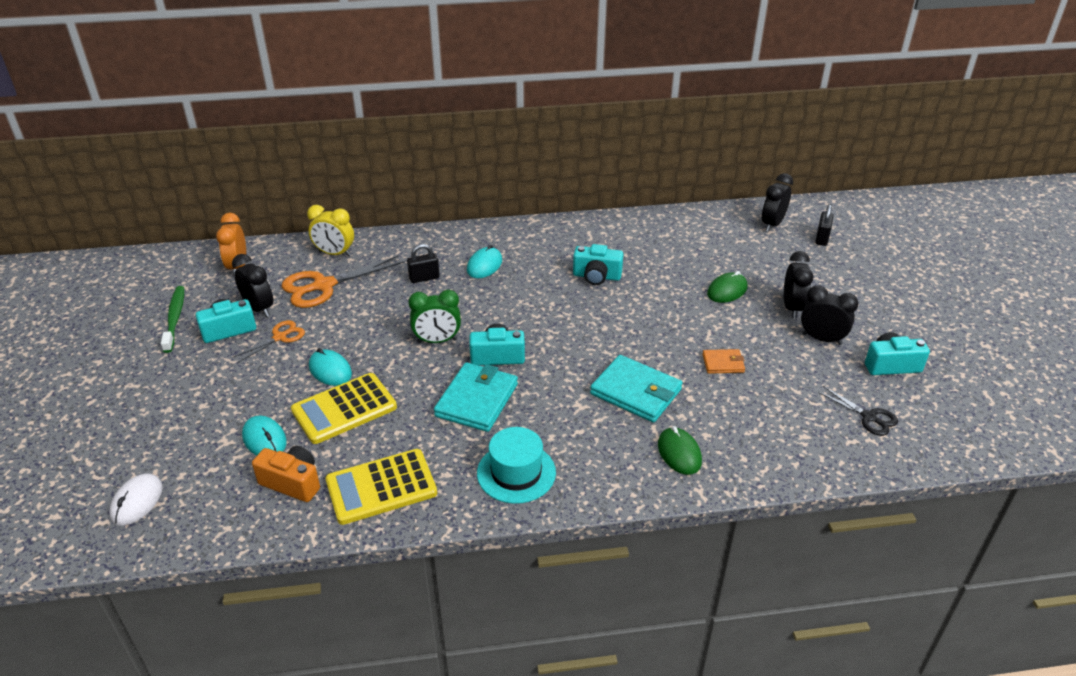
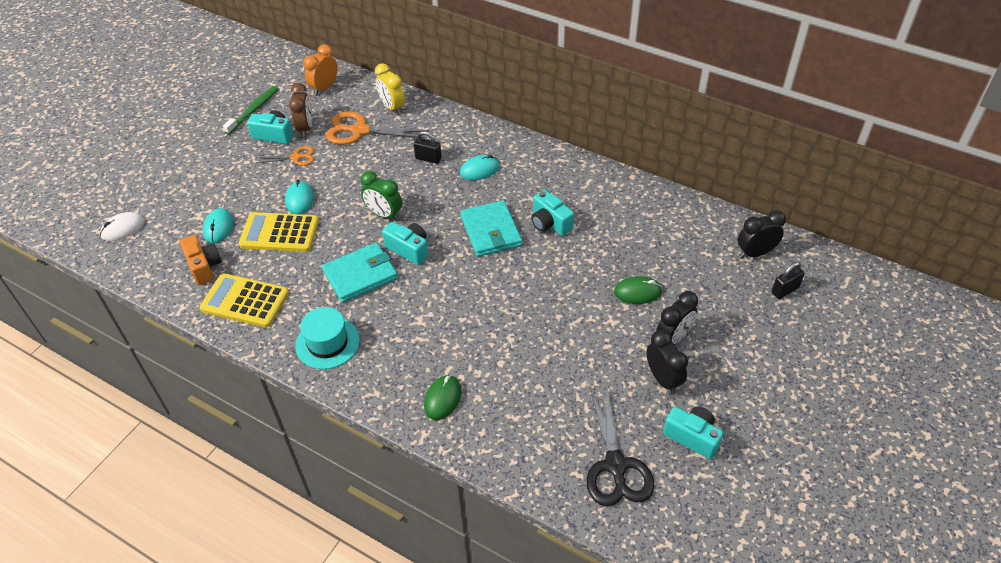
camera: 40 degrees right, 10 degrees up
(259, 308) = (305, 128): black clock -> brown clock
(636, 392) = (468, 334): turquoise wallet -> turquoise wallet (491, 231)
(723, 363) = (558, 351): orange wallet -> none
(868, 417) = (615, 465): black scissors -> black scissors, size x1.80

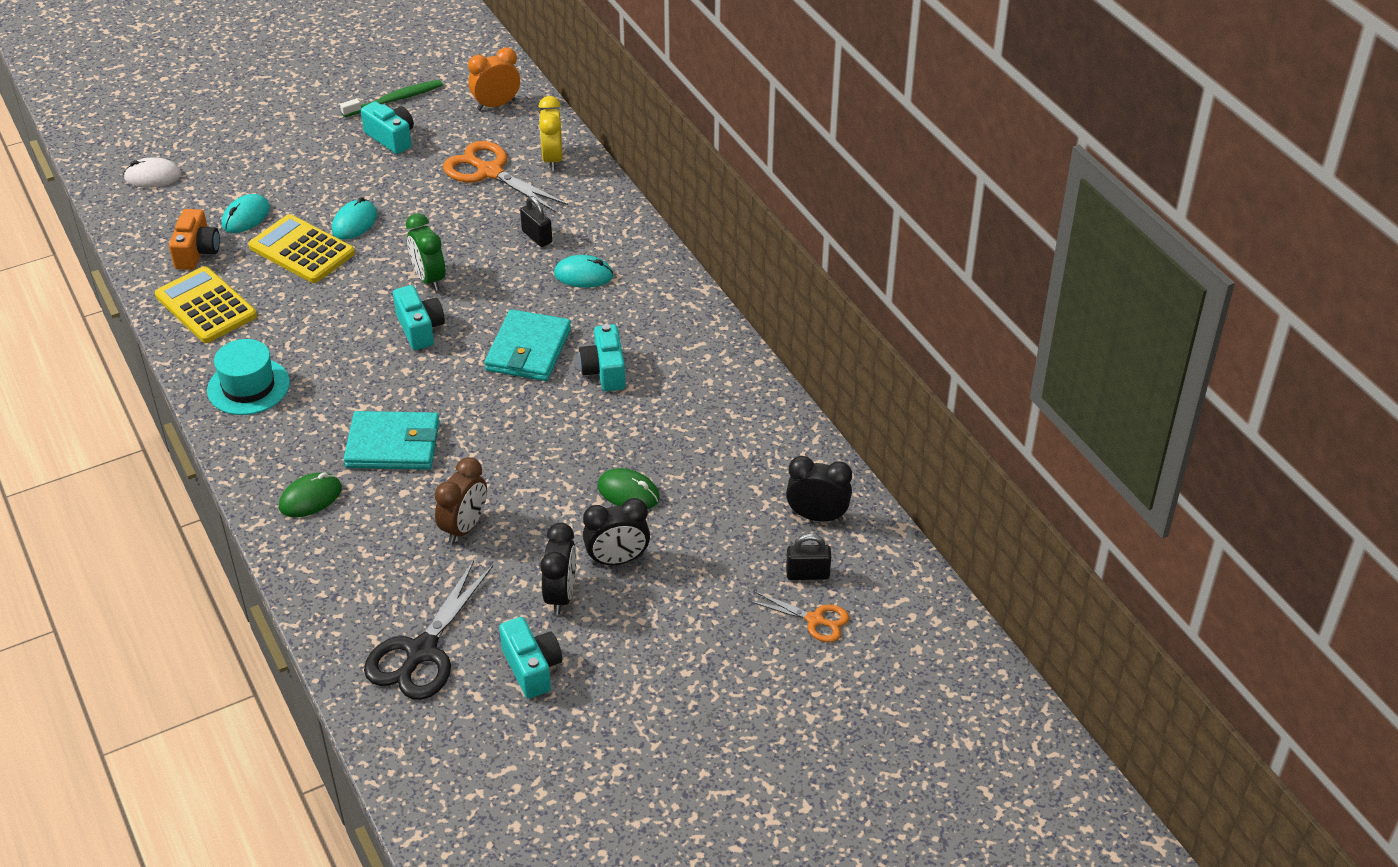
camera: 30 degrees right, 5 degrees down
(296, 157) = (392, 174): orange scissors -> orange scissors (815, 620)
(305, 128) = (432, 144): brown clock -> brown clock (464, 527)
(360, 275) = (344, 333): turquoise wallet -> turquoise wallet (393, 445)

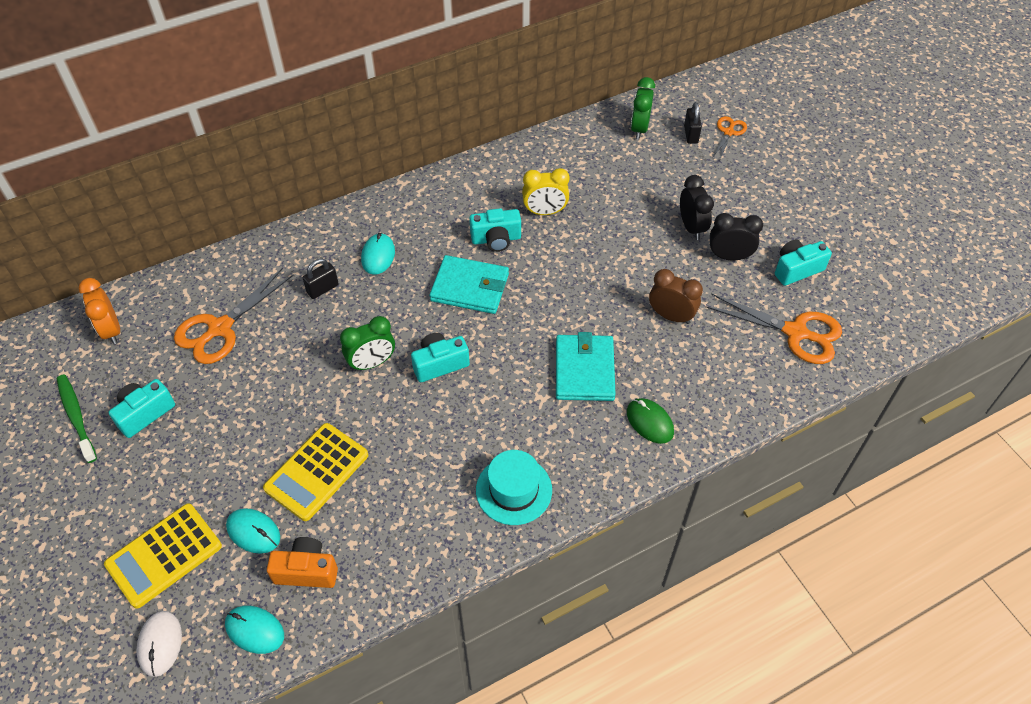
camera: 90 degrees left, 10 degrees up
(206, 306) = (395, 547): yellow calculator -> yellow calculator (164, 555)
(354, 223) = (279, 431): turquoise mouse -> turquoise mouse (255, 630)
(421, 652) = (795, 332): black scissors -> orange scissors
(552, 159) = (211, 283): yellow clock -> yellow clock (545, 212)
(628, 492) = (626, 223): green mouse -> none
(817, 516) = (639, 129): black clock -> green clock

